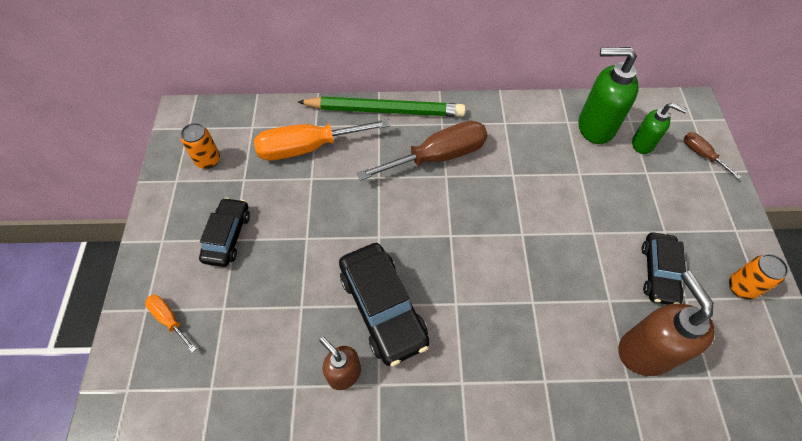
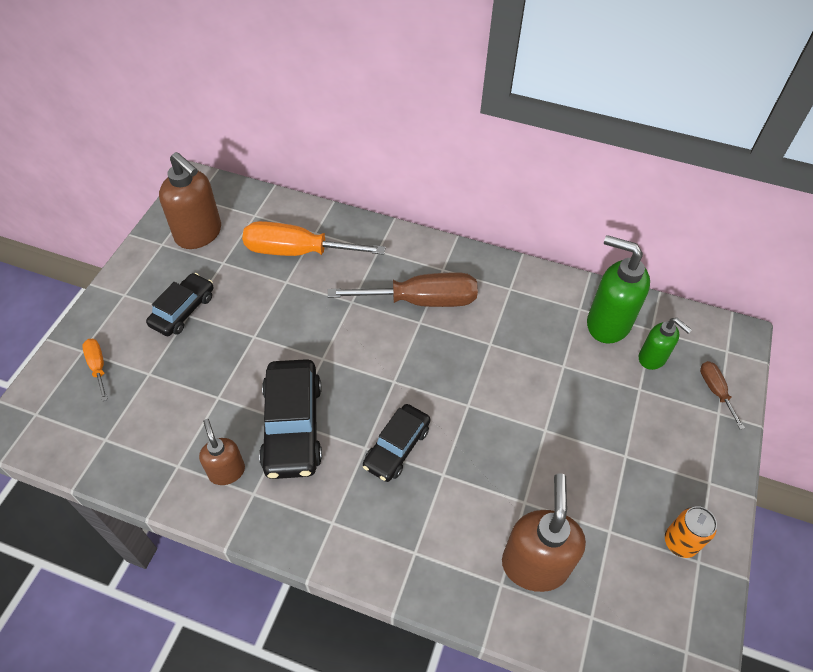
camera: 20 degrees right, 5 degrees down
(208, 160) = (199, 234): orange can -> brown soap dispenser
(385, 110) = (392, 238): green pencil -> none
(658, 272) = (594, 494): black car -> black car (396, 447)

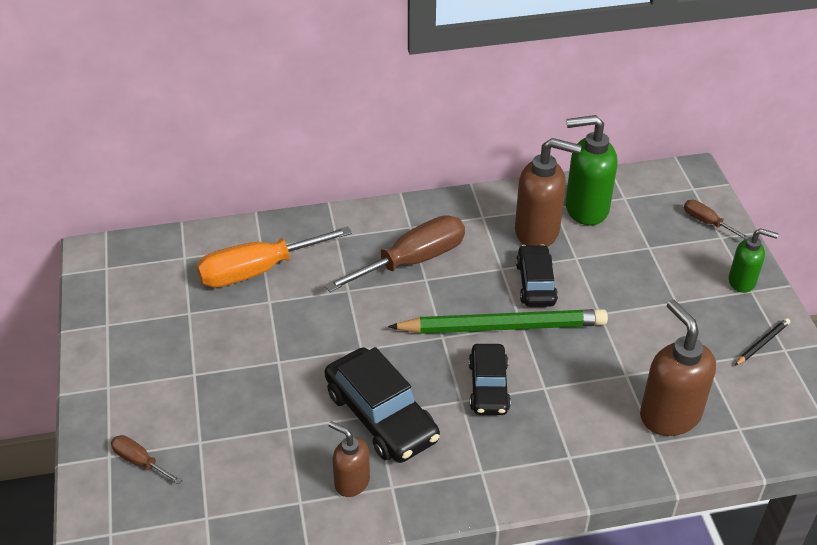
camera: 30 degrees left, 10 degrees down
(98, 366) = (140, 461): orange screwdriver -> brown screwdriver
(183, 310) = (185, 372): black car -> black car (536, 283)
(199, 234) = (140, 298): brown soap dispenser -> brown soap dispenser (538, 232)
(450, 398) = (503, 327): none -> green pencil
(652, 358) = (641, 219): green soap dispenser -> green soap dispenser (742, 282)
(680, 542) = (762, 343): orange can -> black pencil

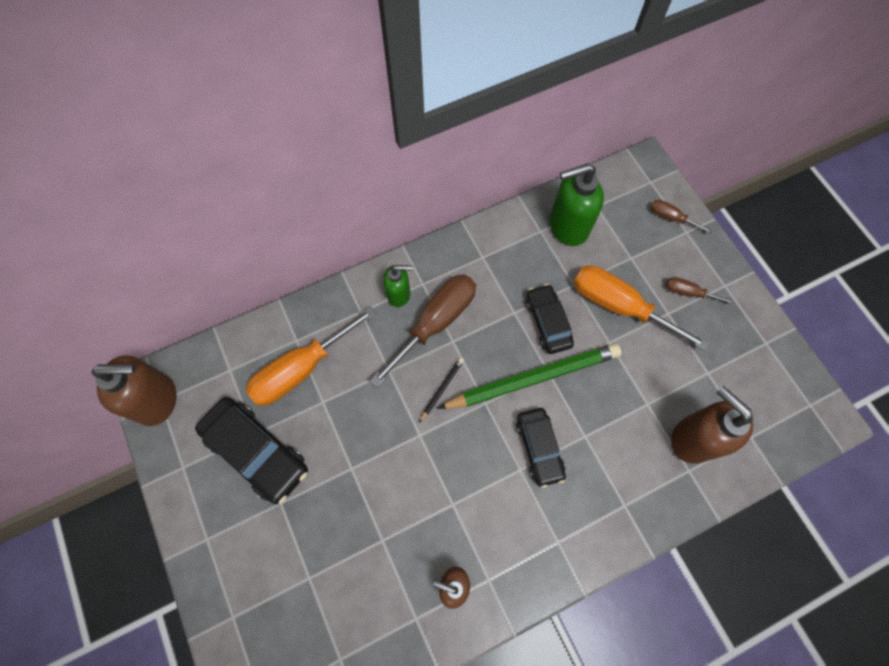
camera: 15 degrees left, 25 degrees up
(140, 461) = (262, 615): brown screwdriver -> brown screwdriver (688, 292)
(381, 416) = (457, 505): black car -> black car (257, 452)
(538, 232) = (534, 263): brown soap dispenser -> brown soap dispenser (157, 400)
(621, 285) = (619, 306): none -> orange screwdriver
(742, 282) = (716, 277): green soap dispenser -> green soap dispenser (399, 294)
(762, 343) = (747, 341): black pencil -> black pencil (442, 389)

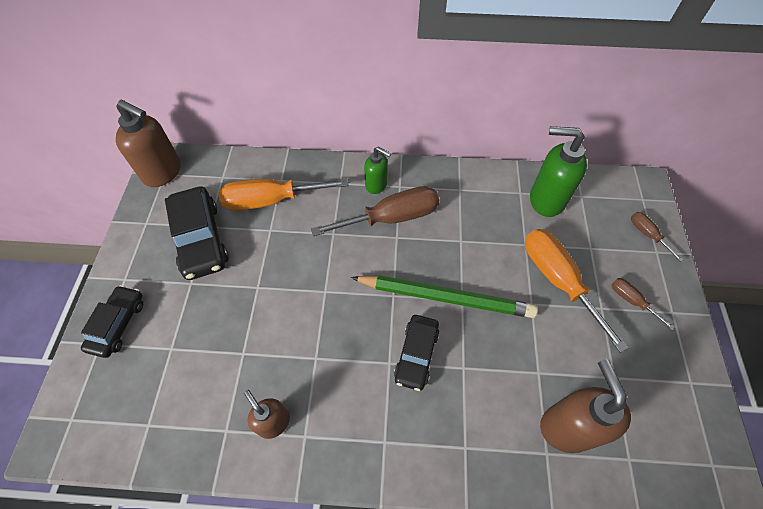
camera: 30 degrees right, 10 degrees down
(442, 389) = (365, 267): black pencil -> none
(548, 322) = (485, 261): black car -> black car (118, 324)

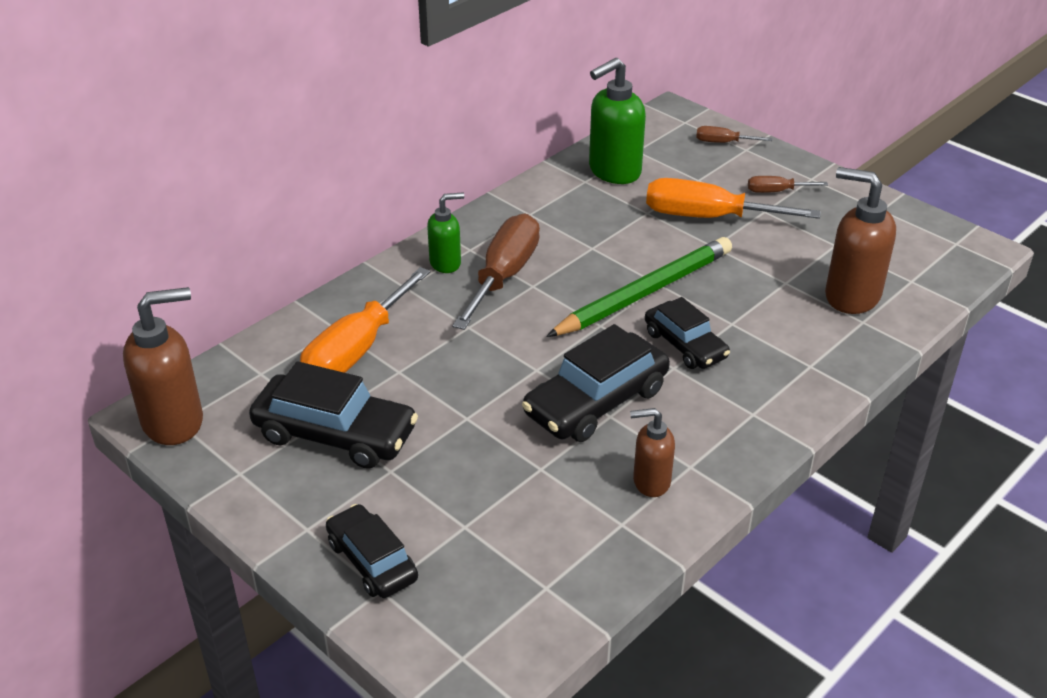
camera: 50 degrees left, 20 degrees down
(322, 341) = (596, 401): none -> black car

